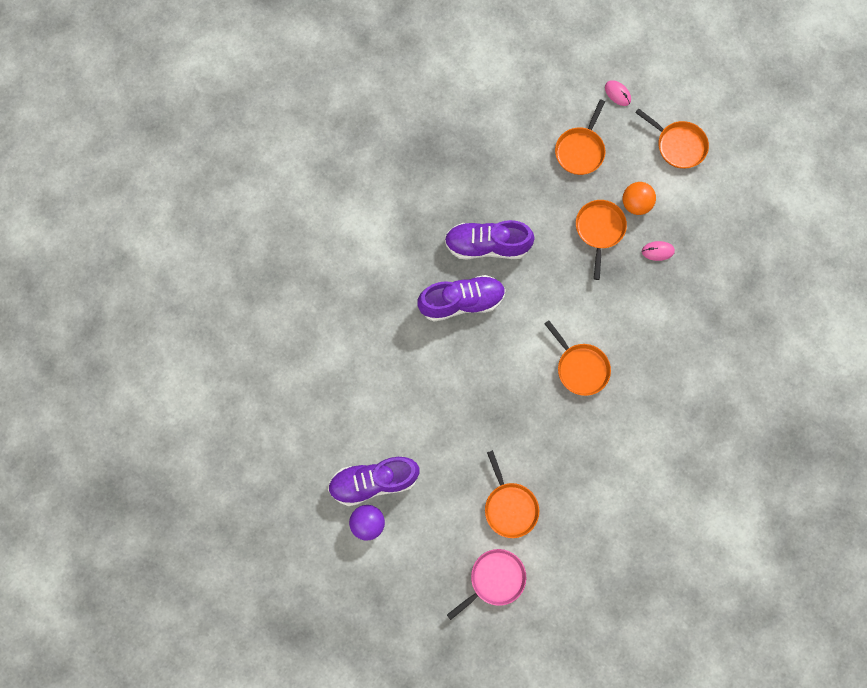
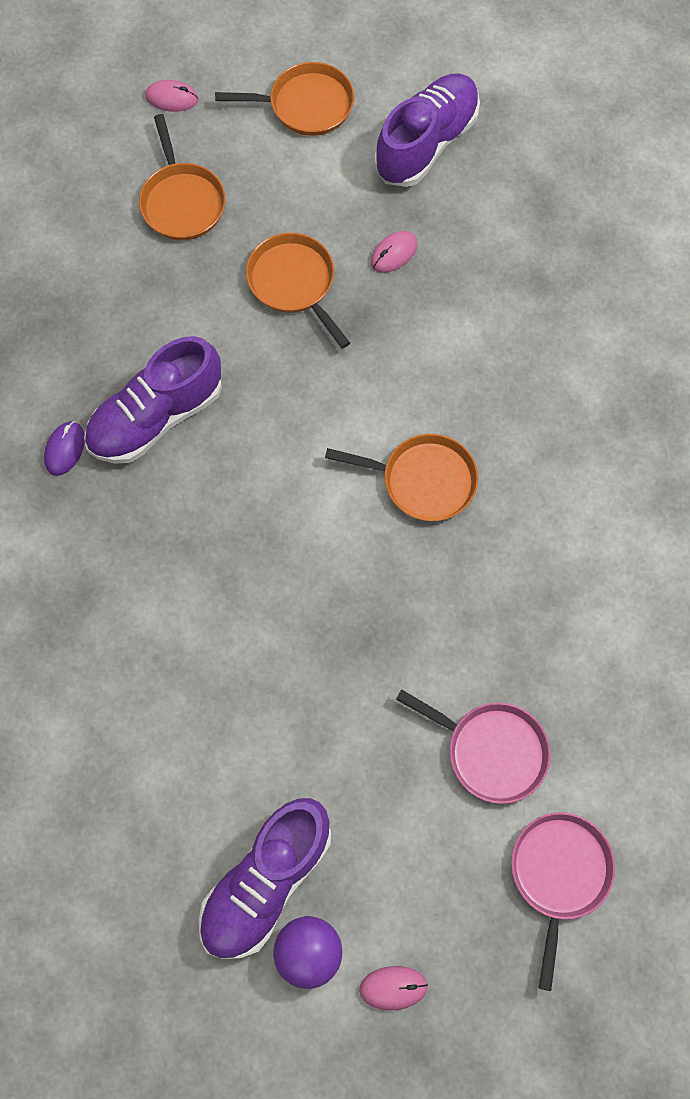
camera: 40 degrees left, 5 degrees down
(389, 566) = (393, 988): none -> pink mouse
(436, 229) = (65, 449): none -> purple mouse
(461, 302) = (183, 520): purple shoe -> purple shoe (426, 143)
(509, 507) = (491, 750): orange pan -> pink pan
(636, 204) = (314, 215): orange ball -> none

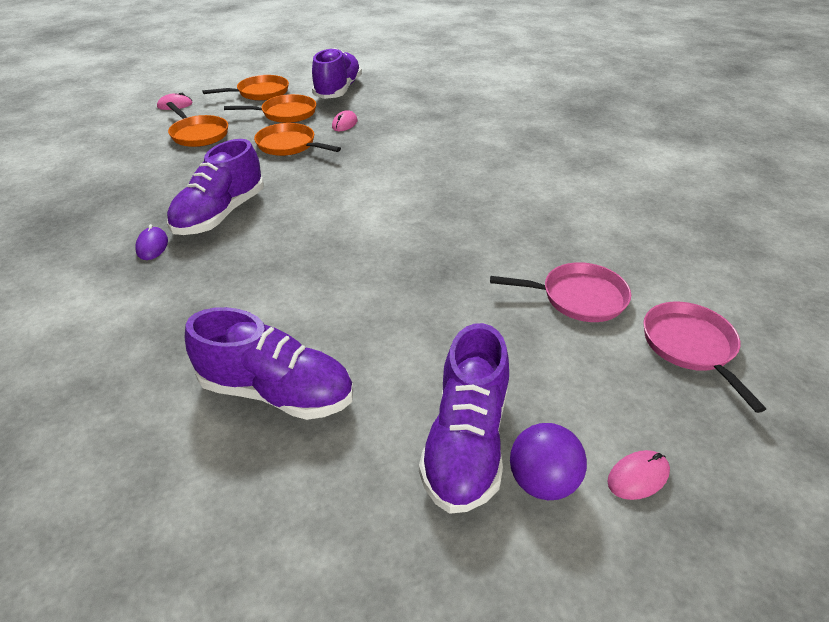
camera: 25 degrees left, 30 degrees down
(125, 741) = (277, 392): none -> purple shoe
(423, 480) = (426, 194): orange pan -> orange pan (285, 114)

